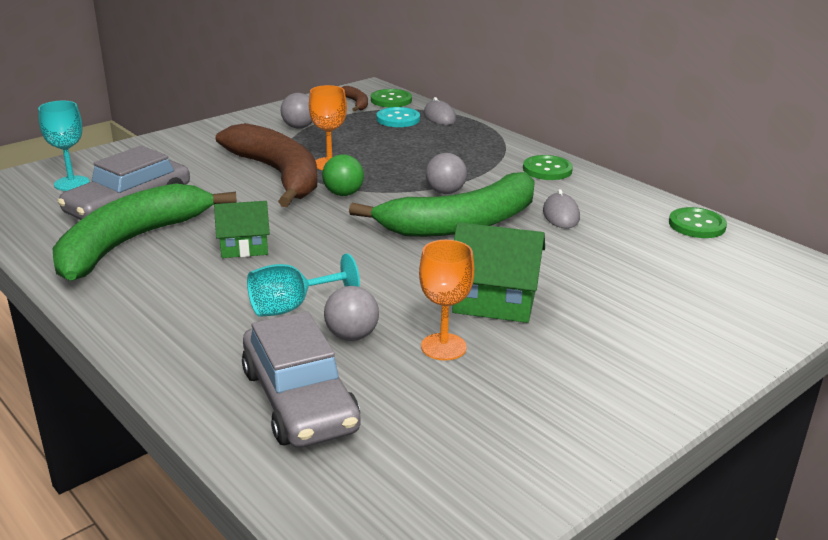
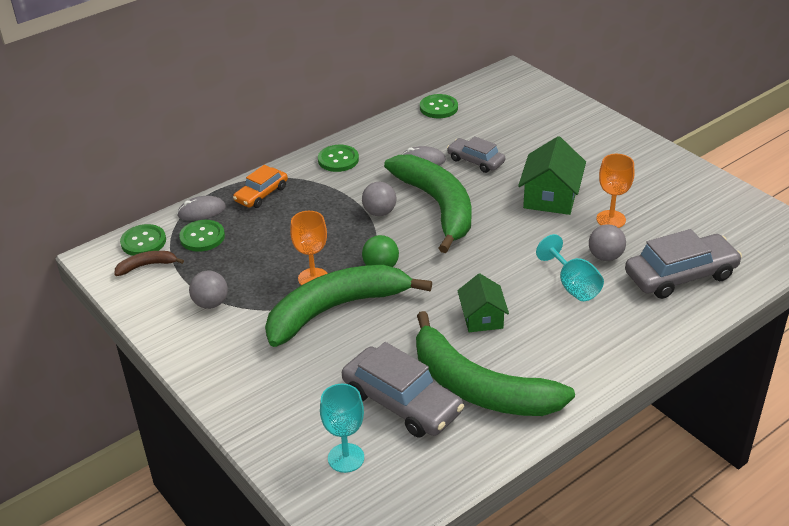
camera: 85 degrees left, 10 degrees up
(278, 175) = (336, 309): brown banana -> green banana
(398, 119) = (202, 237): turquoise button -> green button
(472, 138) = (261, 194): none -> orange car
(571, 248) = (475, 161): none -> grey car

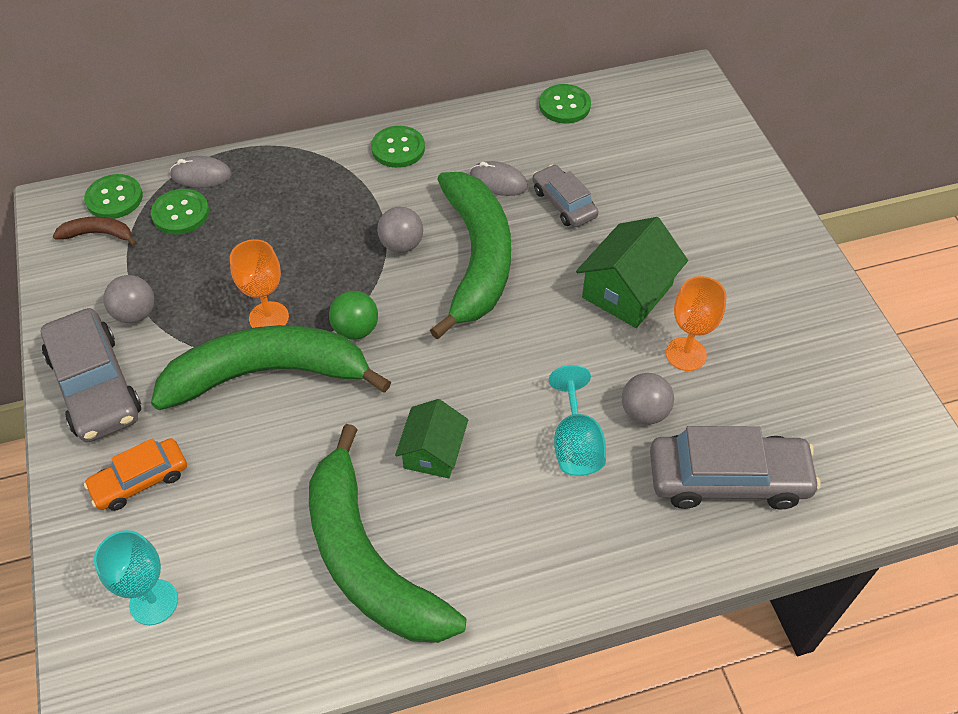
camera: 20 degrees right, 15 degrees up
(261, 194) = (281, 172): orange car -> orange car (140, 480)
(402, 402) = (264, 545): grey car -> grey car (95, 385)

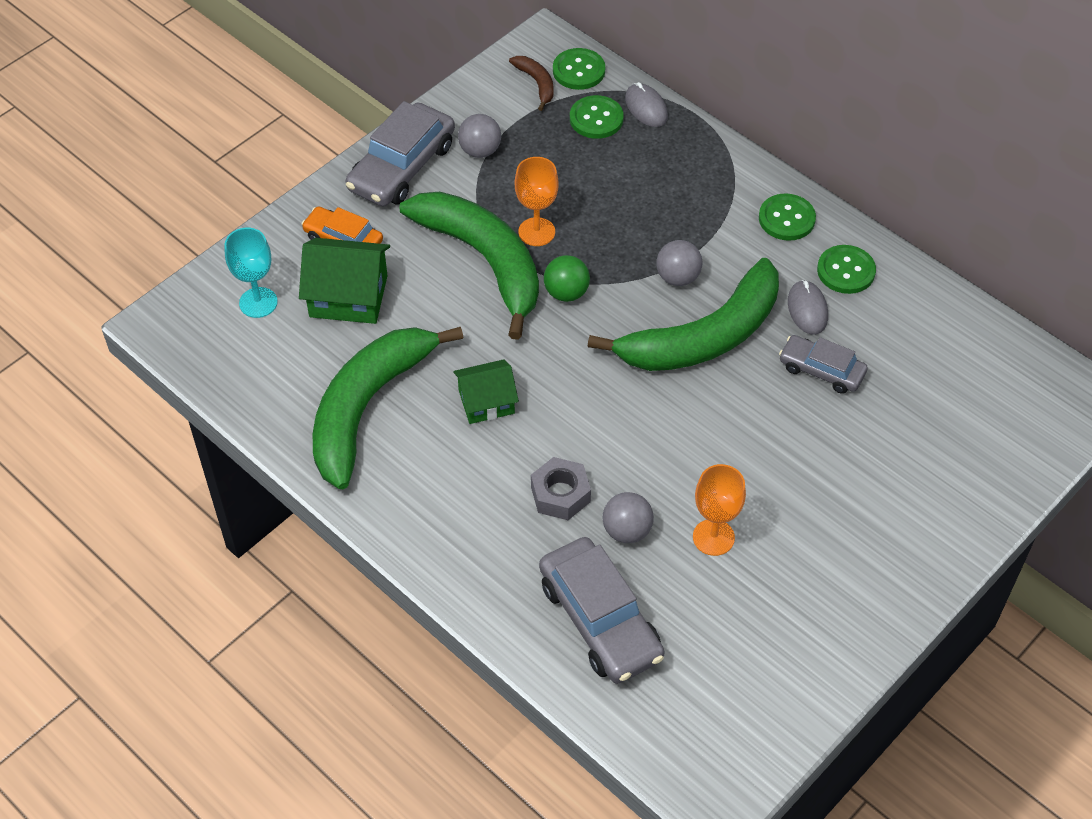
camera: 60 degrees right, 0 degrees up
(564, 105) = (951, 314): green button -> green button (846, 271)
(564, 203) = (821, 370): grey car -> grey car turned 90 degrees counterclockwise
(575, 443) = (560, 494): turquoise goblet -> grey nut
(627, 291) = (752, 463): green house -> green house (348, 296)

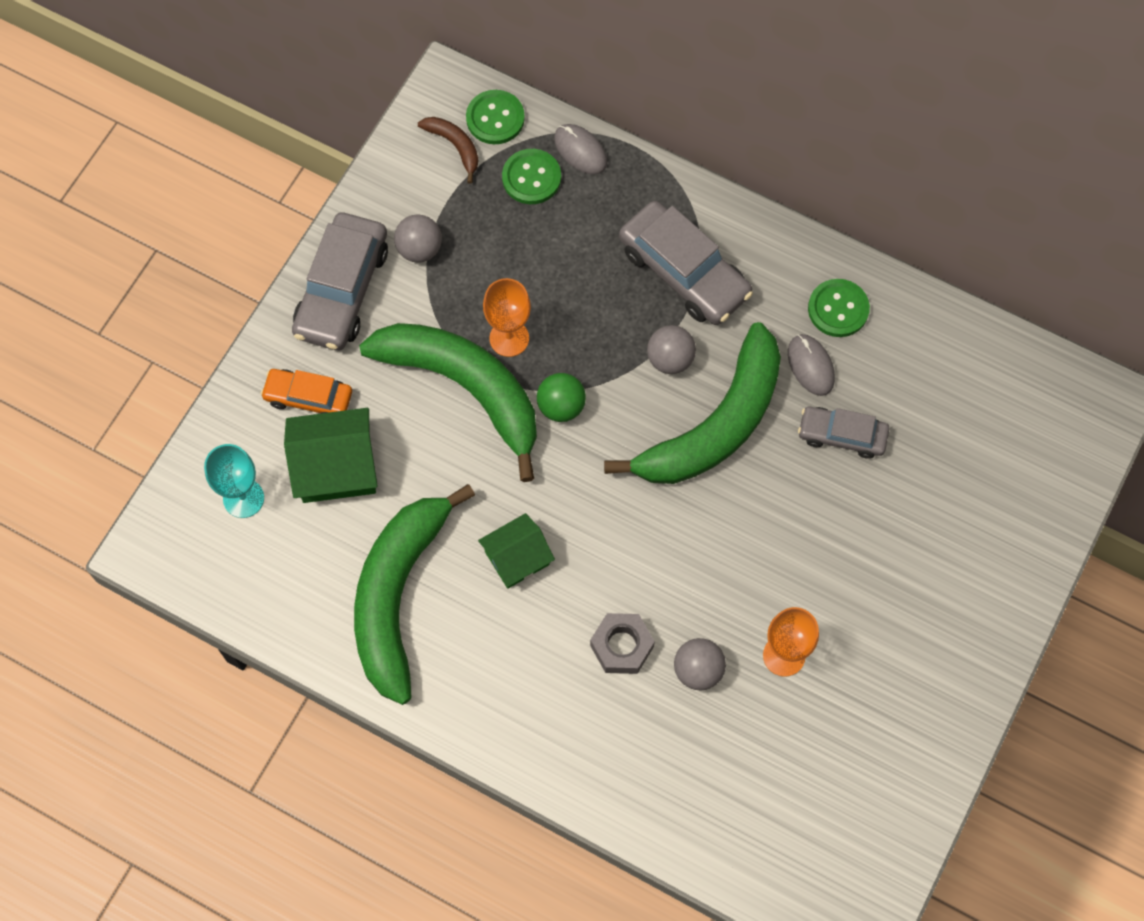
camera: 15 degrees left, 15 degrees up
(600, 620) = (699, 776): grey car -> grey car (684, 272)
(786, 219) = (763, 259): green button -> none

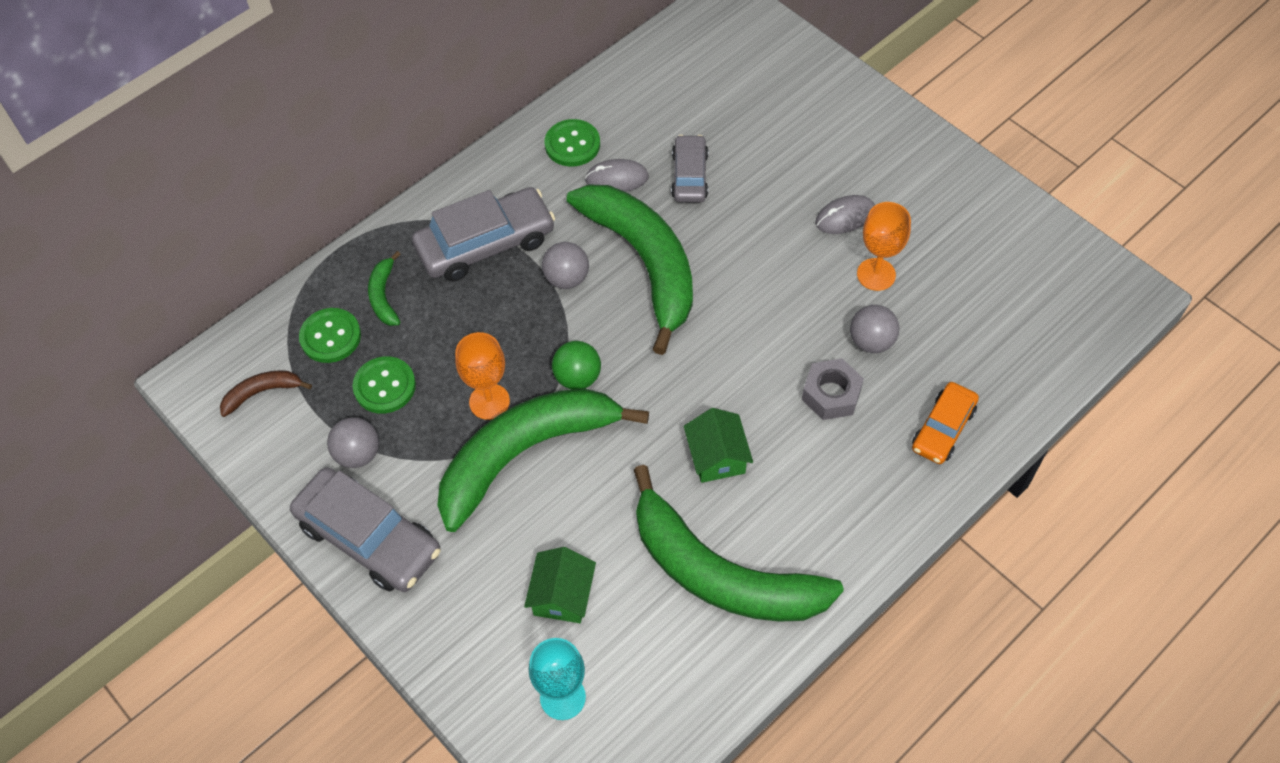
camera: 70 degrees left, 10 degrees down
(308, 397) = (475, 602): orange car -> orange car (943, 428)
(336, 467) = (562, 595): green house -> green house, size x0.66
(495, 118) = (251, 350): green button -> green button (384, 386)
(580, 150) = (323, 289): grey mouse -> grey mouse (845, 217)
(592, 205) = (384, 296): none -> green banana
(842, 435) = (689, 176): grey car -> grey car turned 150 degrees clockwise

